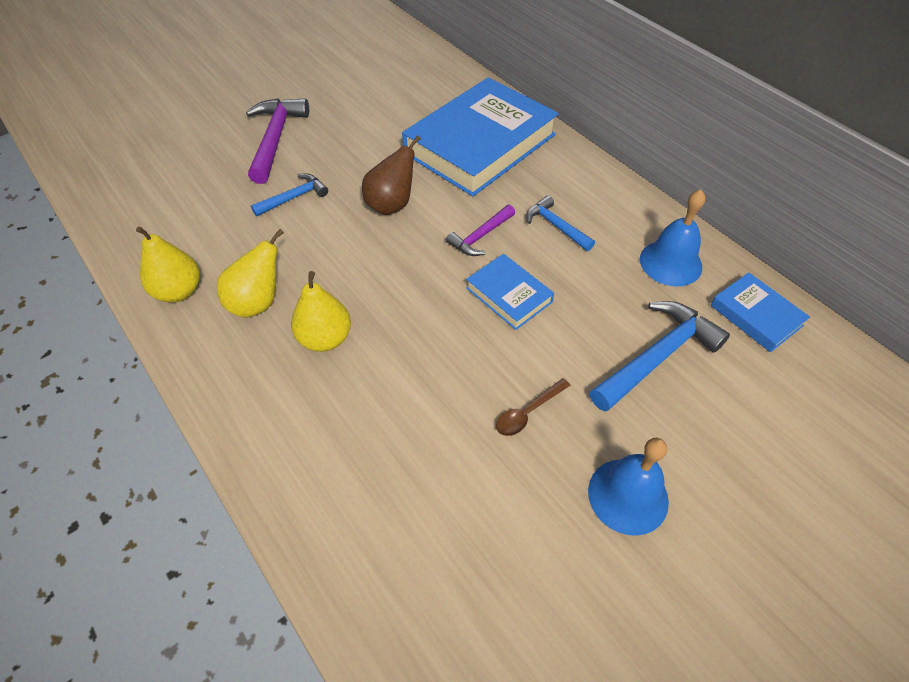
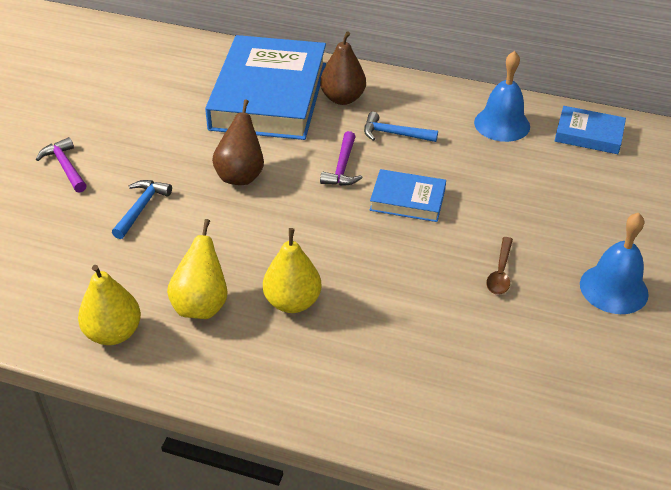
camera: 35 degrees left, 10 degrees down
(275, 139) = (65, 166): purple hammer -> purple hammer, size x0.58
(540, 172) = (342, 98): none -> brown pear
(657, 356) = (551, 192): blue hammer -> none

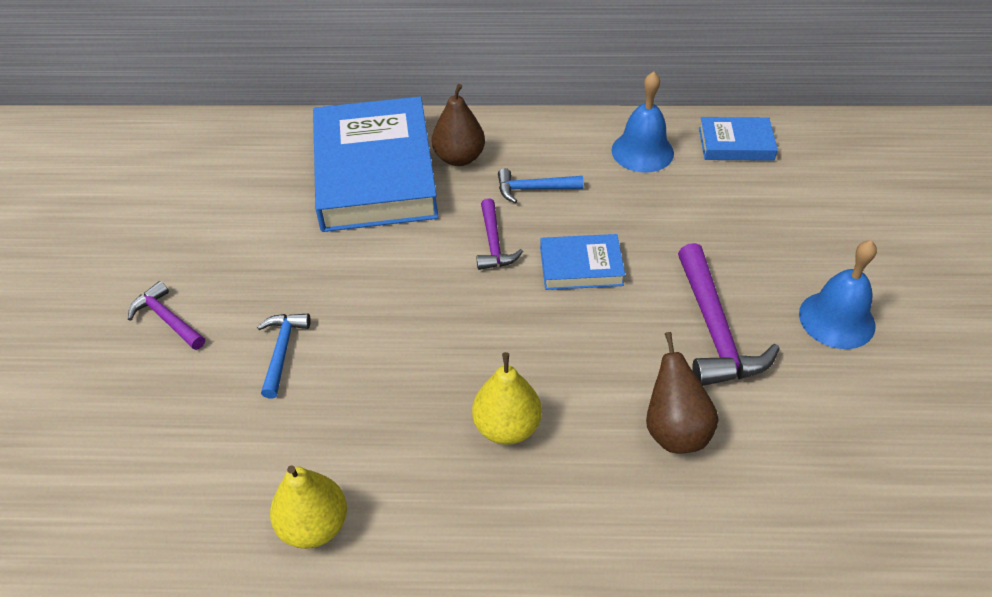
camera: 15 degrees left, 5 degrees up
(201, 305) = (404, 460): yellow pear -> none
(240, 175) = (383, 281): brown pear -> brown pear (675, 430)
(500, 272) = (715, 330): brown spoon -> purple hammer

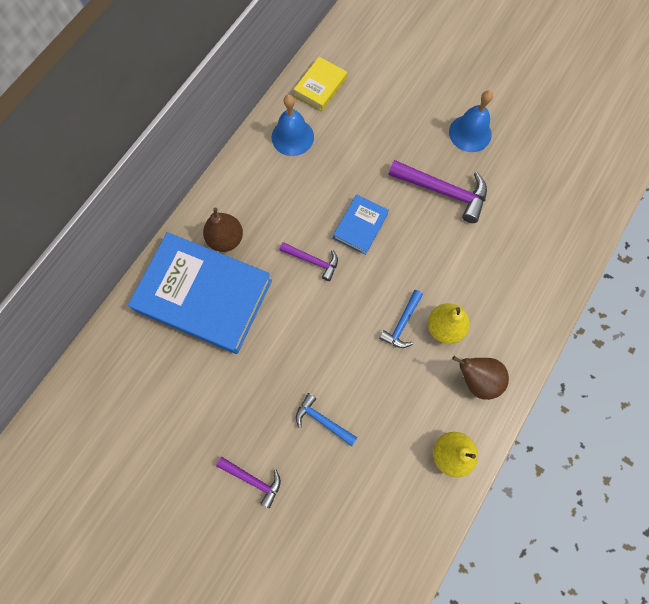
camera: 60 degrees left, 25 degrees up
(167, 319) = (253, 480): purple hammer -> purple hammer turned 135 degrees counterclockwise
(533, 189) = (283, 214): blue hammer -> blue hammer (402, 323)
(675, 430) = (491, 251): brown pear -> brown pear (477, 379)
(735, 144) = (320, 86): blue book -> yellow book

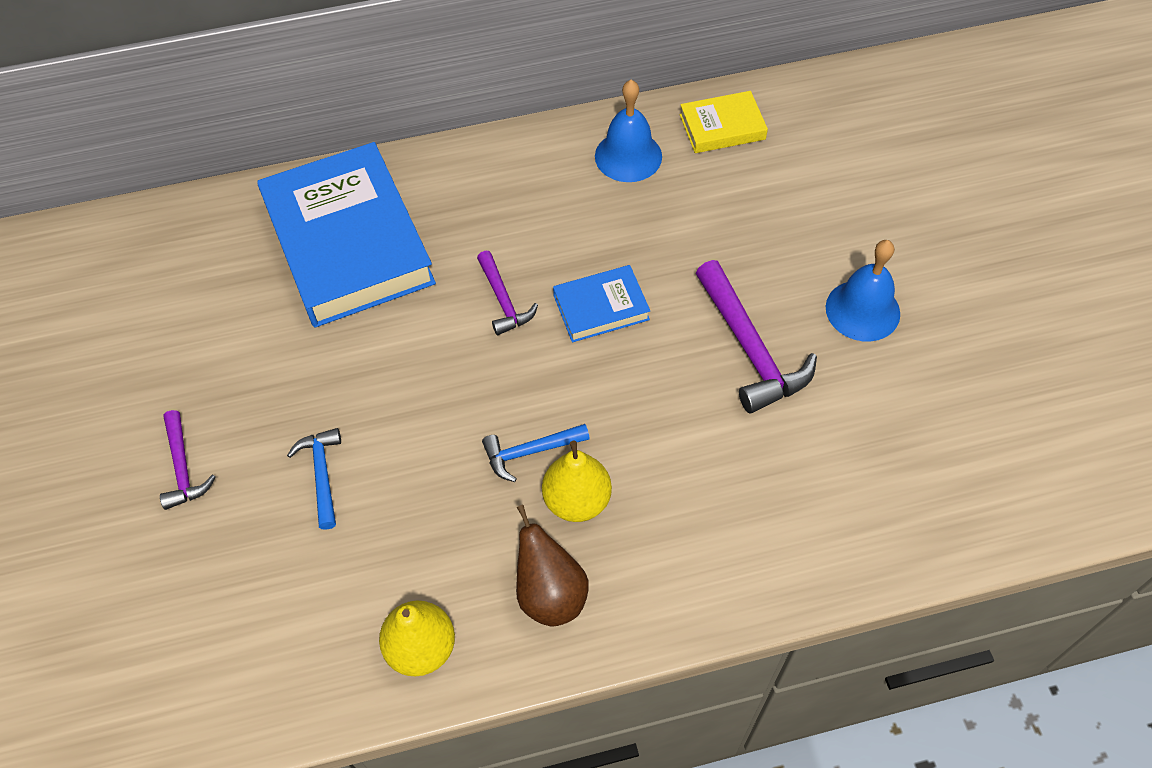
camera: 45 degrees right, 15 degrees down
(226, 239) = (435, 204): brown pear -> none

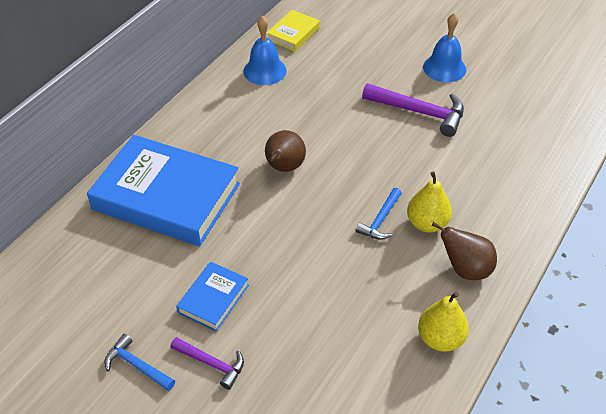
camera: 45 degrees left, 10 degrees down
(322, 474) = (293, 307): blue hammer -> blue hammer (137, 366)
(503, 300) = (284, 167): purple hammer -> brown pear
(601, 307) = (334, 139): blue book -> blue book (213, 299)

